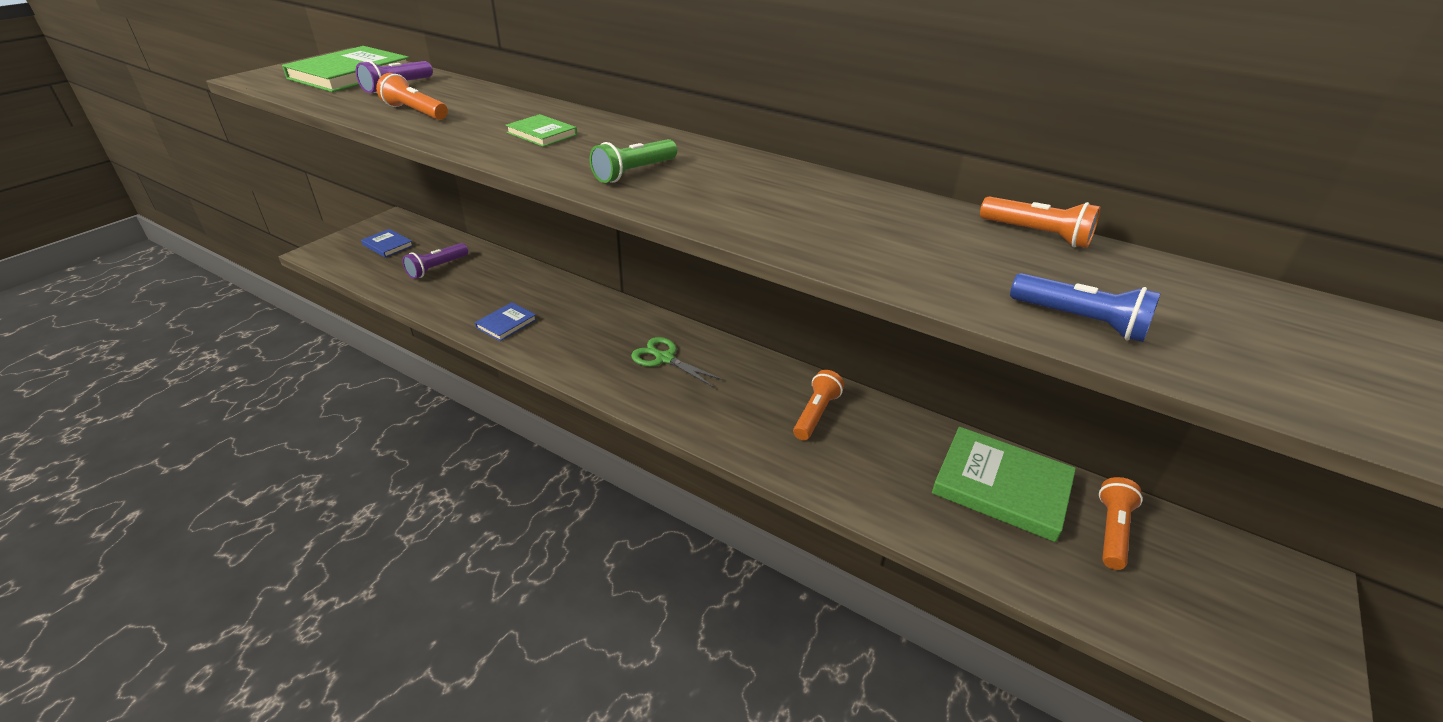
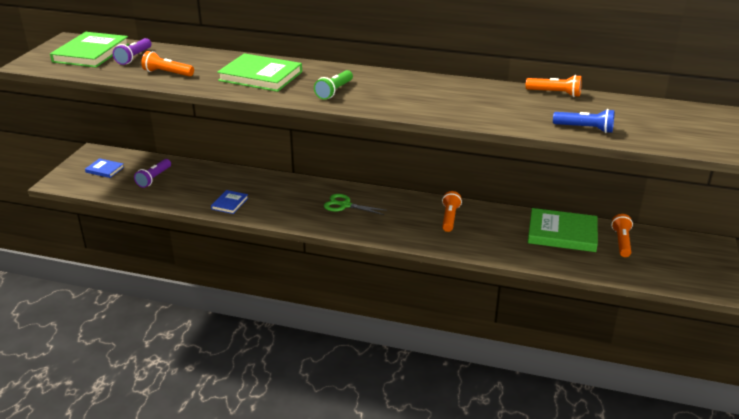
camera: 15 degrees left, 5 degrees down
(542, 134) = (260, 76): green book -> green book, size x1.95

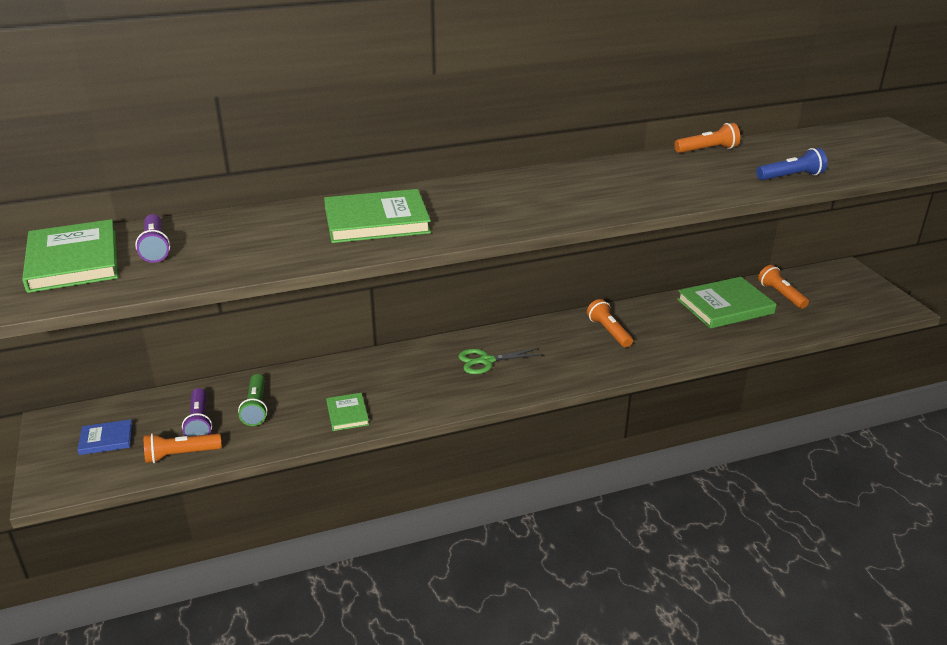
camera: 35 degrees left, 0 degrees up
(167, 73) = (243, 254): orange flashlight -> orange flashlight (181, 455)
(230, 203) = (347, 414): blue book -> green book
(334, 91) = (495, 213): green flashlight -> green flashlight (256, 408)

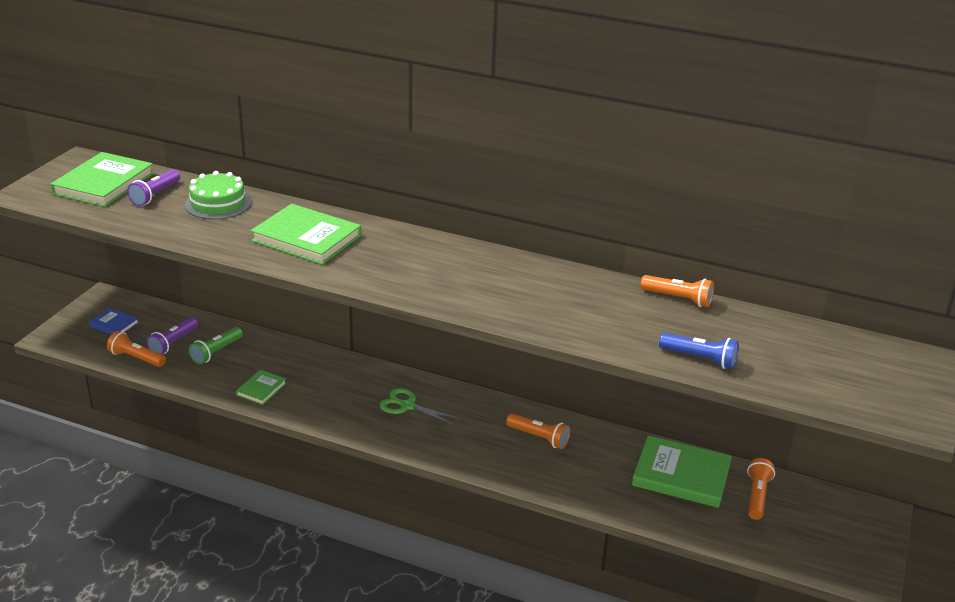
camera: 40 degrees right, 0 degrees up
(237, 229) = (218, 203): none -> green cake
(609, 331) = (539, 438): orange flashlight -> orange flashlight turned 105 degrees clockwise

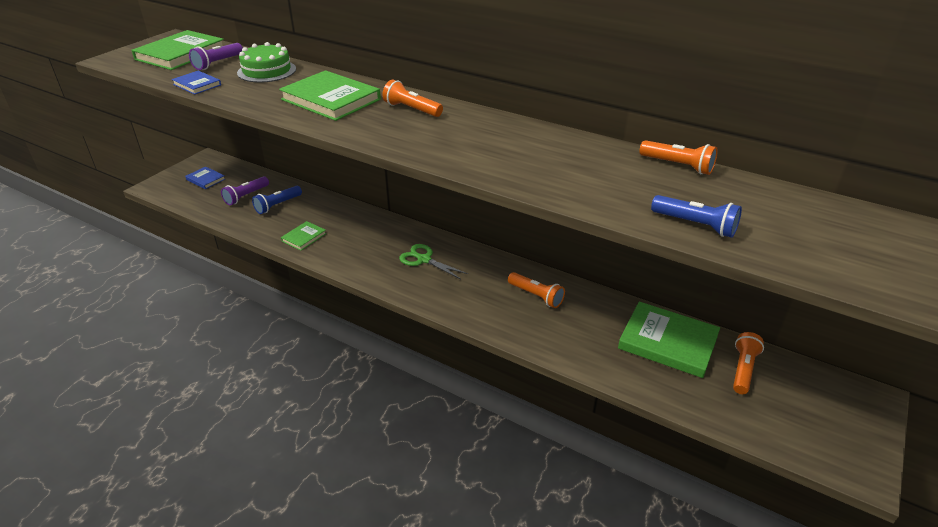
camera: 10 degrees right, 5 degrees up
(136, 358) = (212, 206): orange flashlight -> orange flashlight (411, 109)
(146, 225) = (197, 85): none -> blue book
(216, 352) = (277, 205): green flashlight -> blue flashlight

